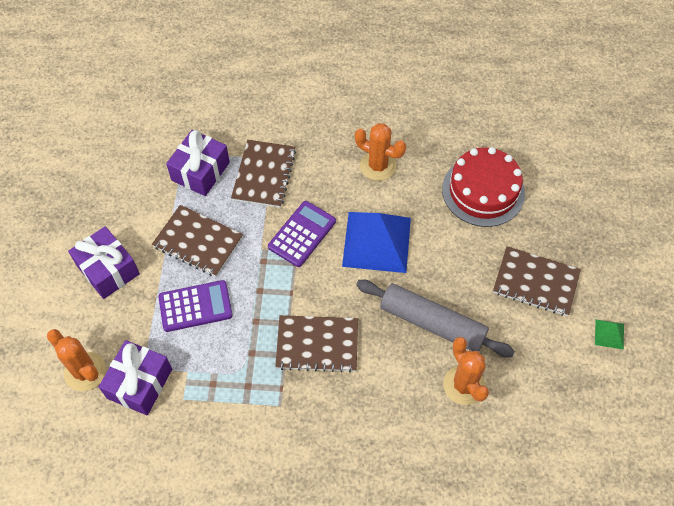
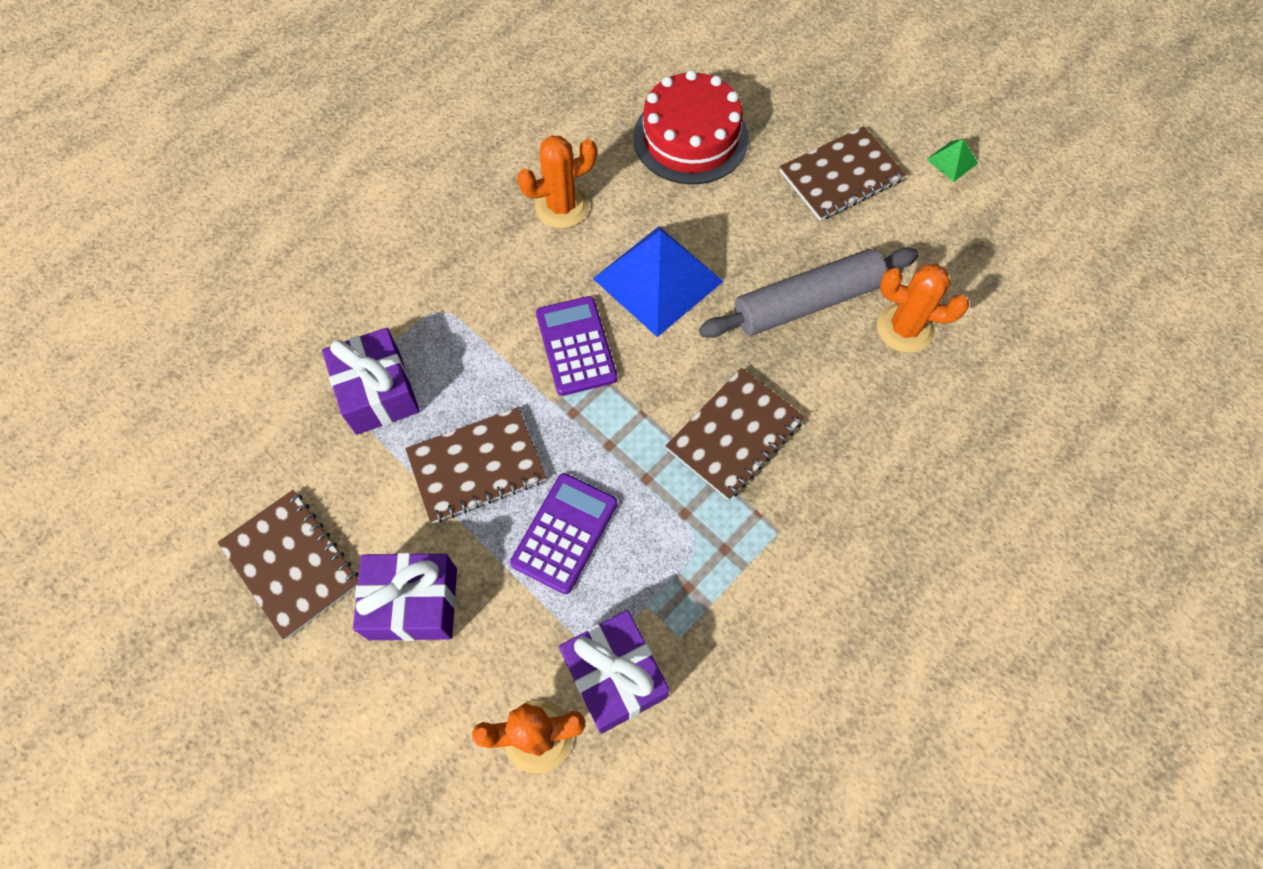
camera: 50 degrees left, 5 degrees up
(264, 175) = (455, 327): brown notebook -> brown notebook (291, 564)

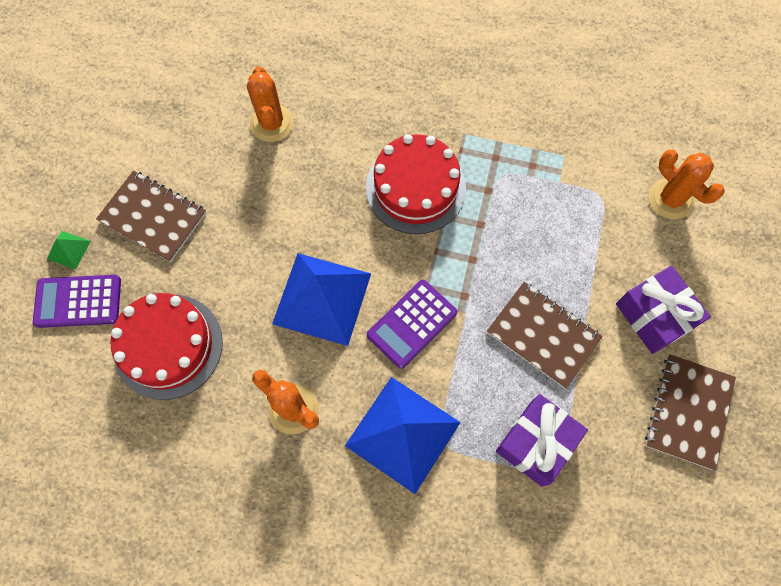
camera: 120 degrees left, 5 degrees up
(474, 282) = (402, 434): none -> blue pyramid
(565, 533) = (548, 252): purple calculator -> purple calculator (78, 301)
(614, 676) = (610, 177): purple gift -> none
(734, 435) = (415, 188): brown notebook -> red cake
(807, 302) = (285, 190): grey rolling pin -> none
(952, 161) = (100, 149): green pyramid -> green pyramid (68, 249)

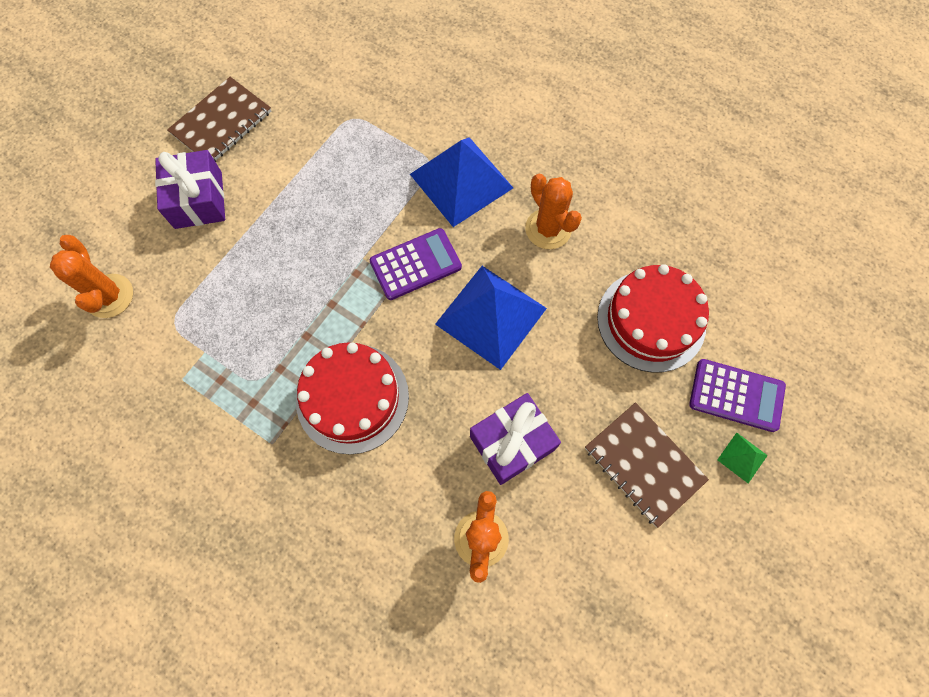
camera: 160 degrees left, 0 degrees up
(536, 443) = (355, 140): purple gift -> purple gift (512, 443)
(543, 335) = (304, 216): brown notebook -> none

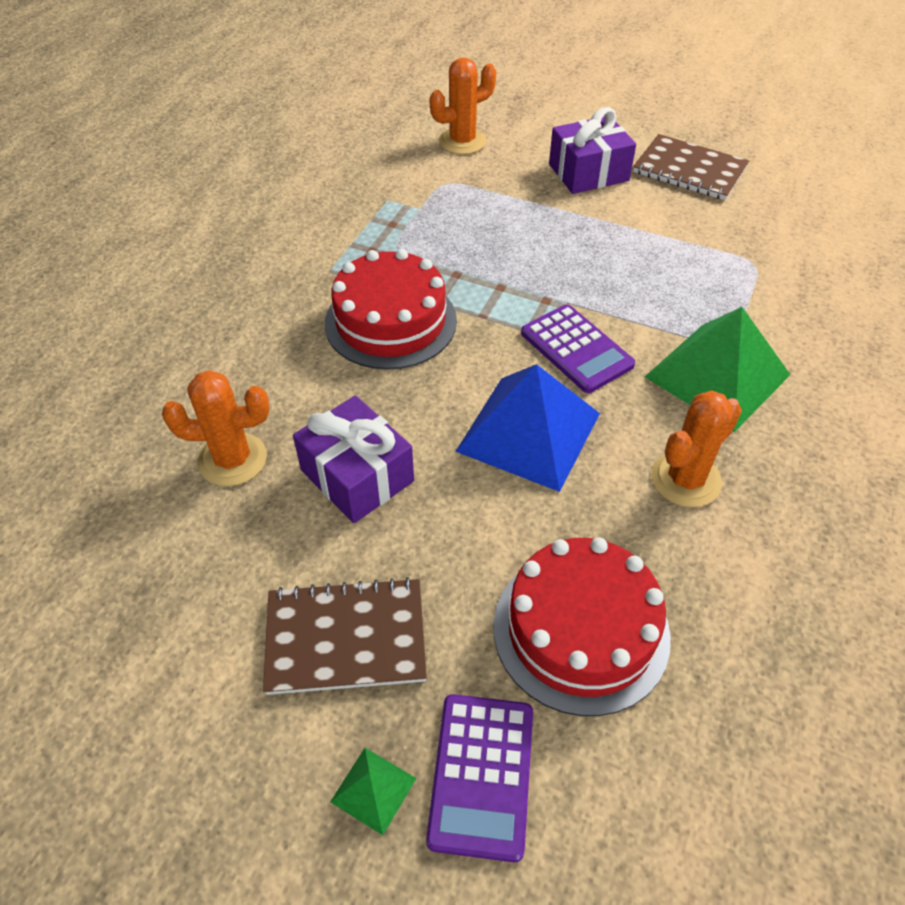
camera: 80 degrees right, 20 degrees down
(461, 181) = (717, 376): blue pyramid -> green pyramid
(644, 464) = (346, 638): brown notebook -> brown notebook turned 45 degrees clockwise

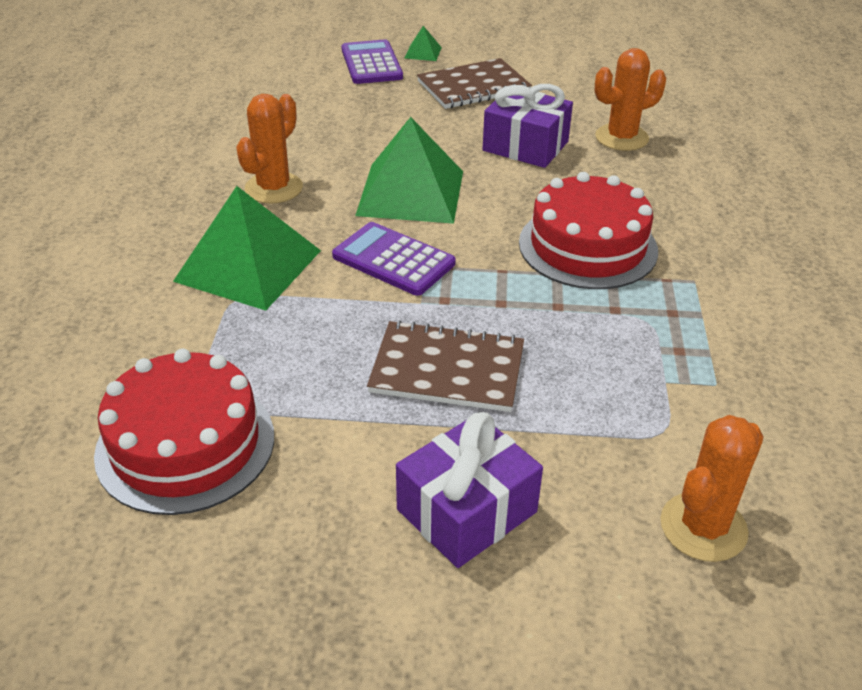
camera: 160 degrees right, 10 degrees down
(529, 432) = (410, 192): blue pyramid -> green pyramid
(581, 630) = (334, 111): red cake -> red cake (185, 444)
(689, 170) = (299, 564): brown notebook -> brown notebook (447, 369)

